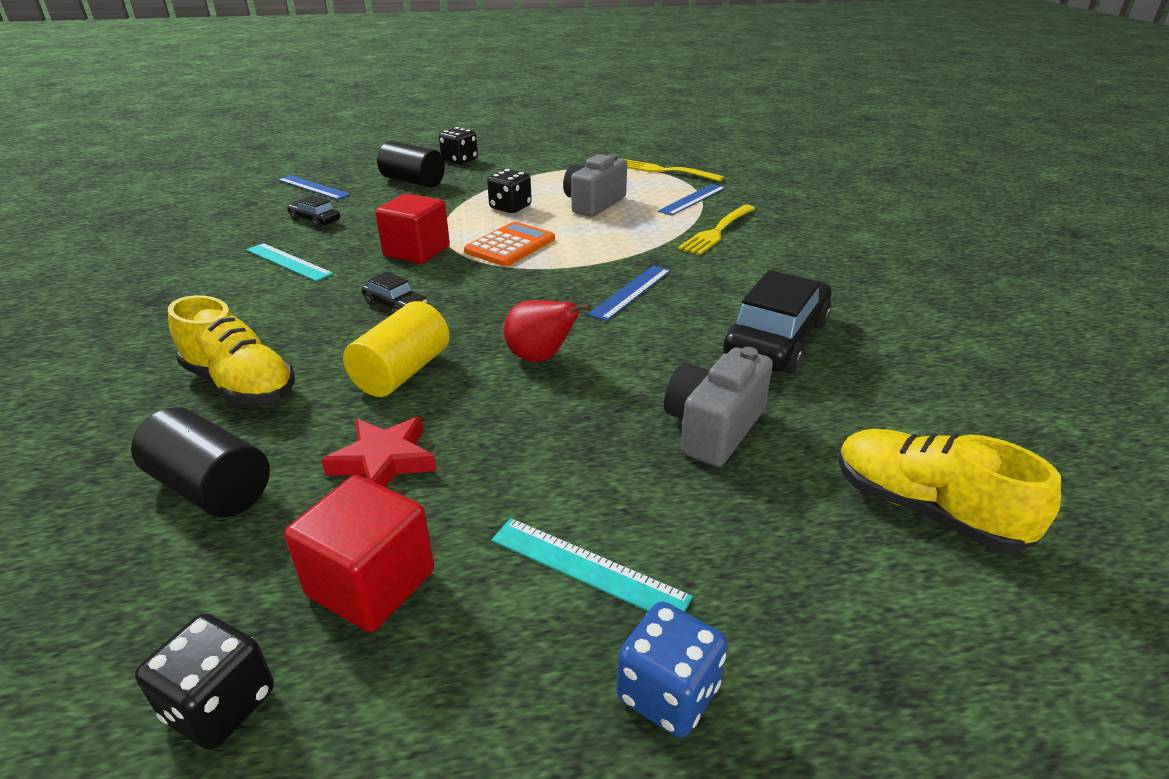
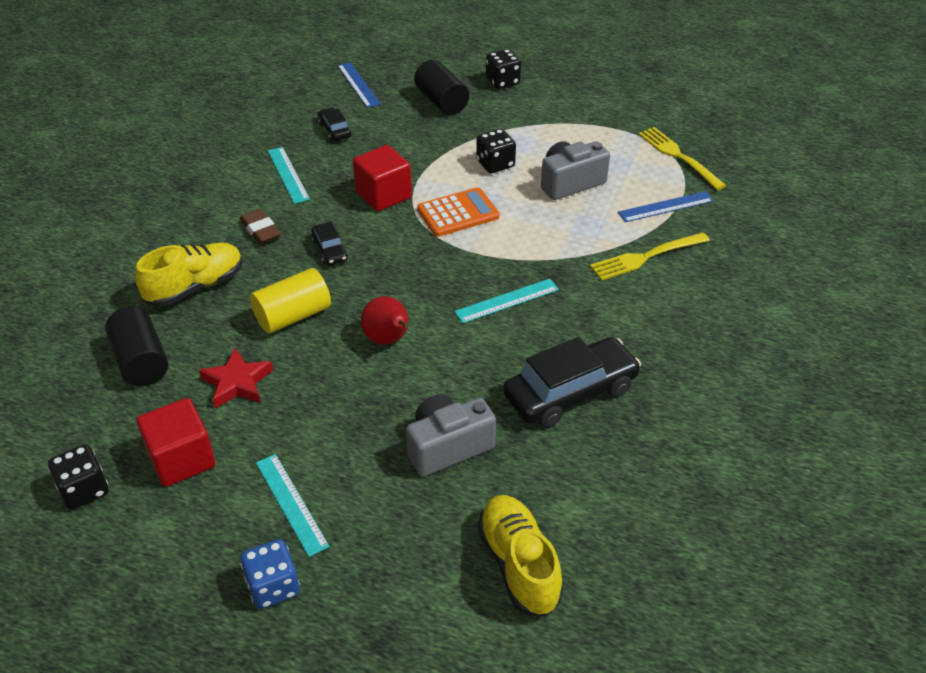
camera: 30 degrees right, 10 degrees up
(240, 384) = (195, 287): yellow shoe -> yellow shoe turned 105 degrees counterclockwise
(292, 312) = (260, 230): none -> brown eraser
(631, 292) = (507, 300): blue ruler -> turquoise ruler

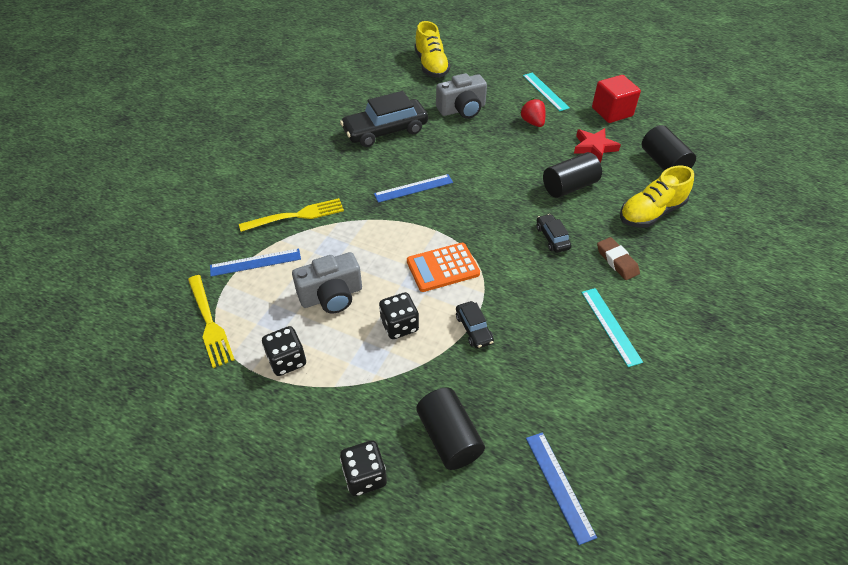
camera: 175 degrees left, 5 degrees up
(84, 490) = (659, 102): black dice -> black dice (287, 360)
(273, 586) = (546, 65): blue dice -> none
(293, 316) = (569, 186): yellow cylinder -> black cylinder
(327, 426) = (532, 122): none -> red strawberry
(334, 130) = (575, 392): black car -> black car (473, 329)
(383, 195) = (511, 293): red cube -> none
(388, 340) = (499, 167): red pear -> none
(507, 300) = (413, 188): turquoise ruler -> blue ruler

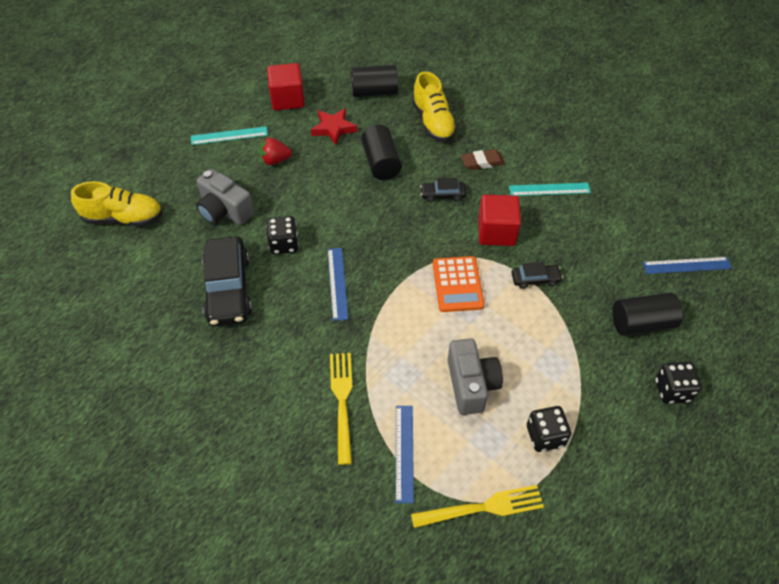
camera: 75 degrees left, 5 degrees up
(399, 325) = (520, 334): black dice -> black dice (284, 244)
(462, 109) = (224, 210): grey camera -> grey camera turned 135 degrees clockwise
(523, 287) = (496, 232): none -> red cube

